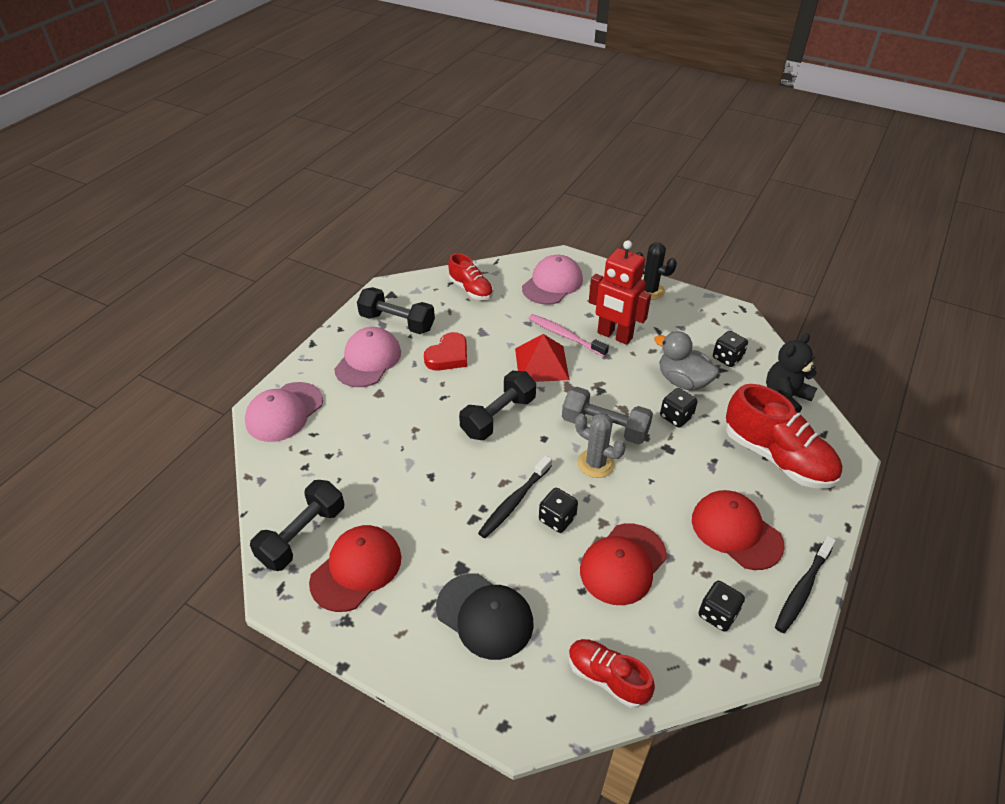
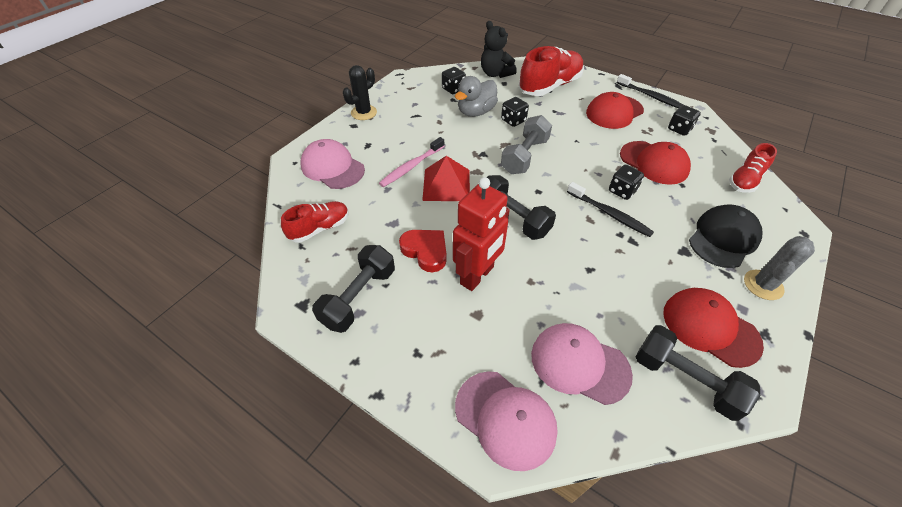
camera: 85 degrees left, 5 degrees up
(368, 360) = (421, 326): pink cap -> pink cap (579, 364)
(595, 463) = (563, 165): grey cactus -> grey cactus (763, 285)
(614, 336) = (417, 138): red robot -> red robot (477, 276)

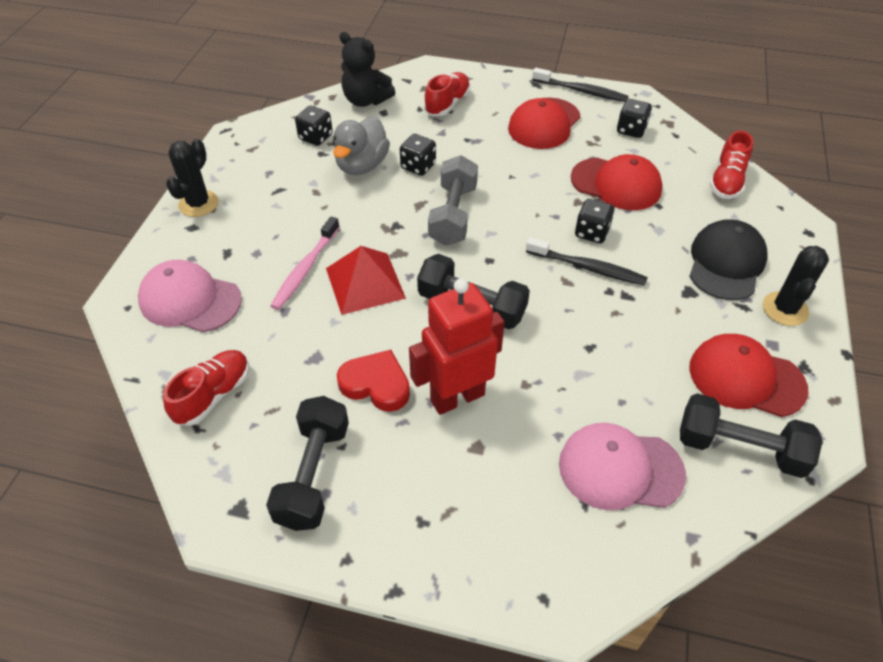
camera: 20 degrees left, 0 degrees up
(477, 276) = (457, 397): red robot -> red robot turned 135 degrees counterclockwise
(505, 419) = (561, 564): pink cap -> none
(549, 86) = (447, 104): red shoe -> red shoe, size x0.59
(763, 285) = (785, 309): grey cactus -> black cactus

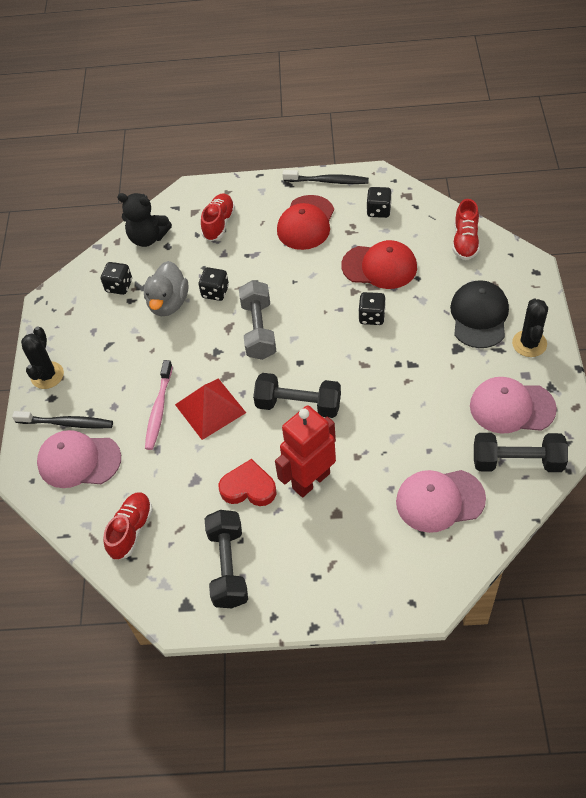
camera: 10 degrees left, 5 degrees up
(588, 267) = (376, 348): black toothbrush -> black toothbrush (67, 423)
(746, 378) = (511, 407): red cap -> pink cap

